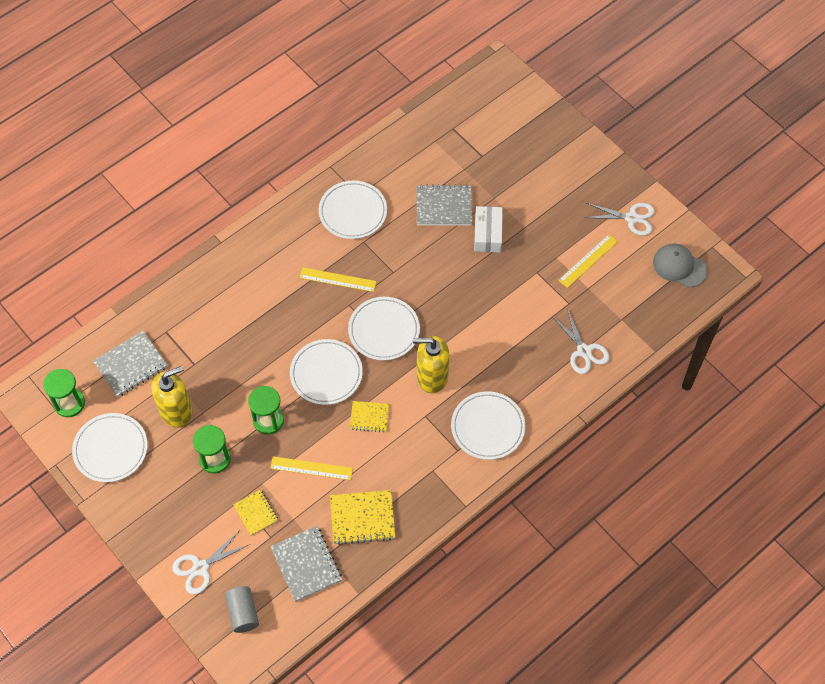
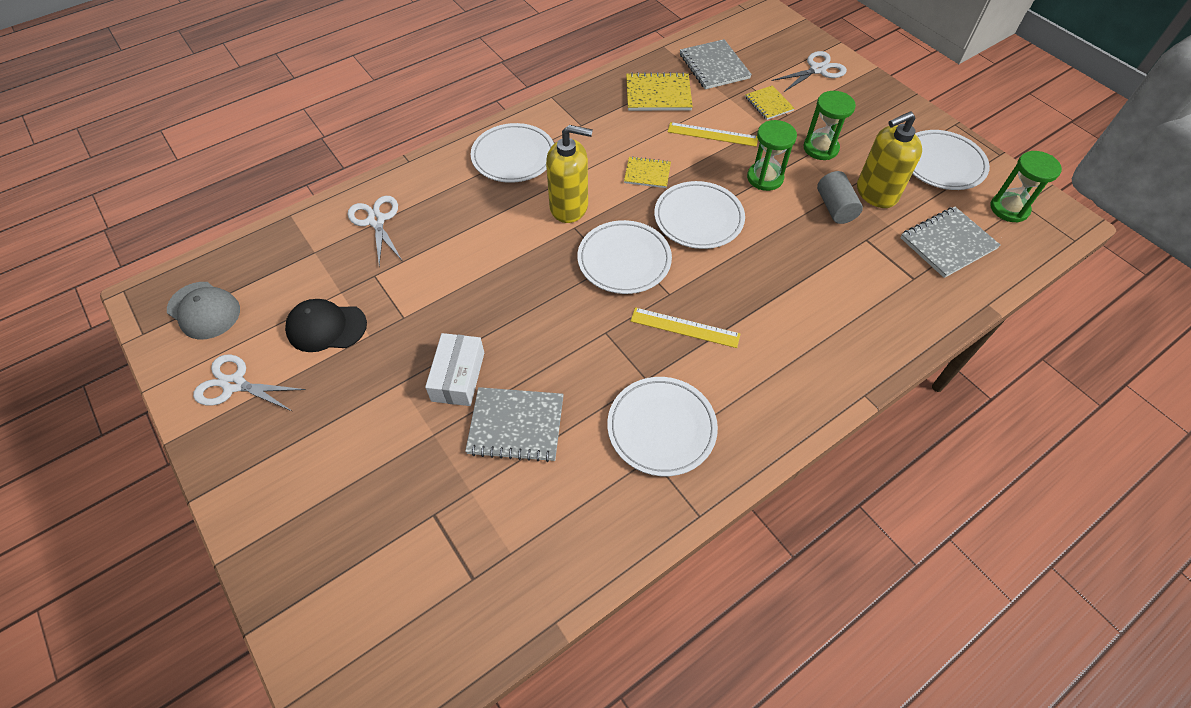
camera: 175 degrees left, 5 degrees down
(243, 613) = (771, 40): grey cylinder -> grey cylinder (835, 208)
(588, 261) = (326, 327): yellow ruler -> black cap

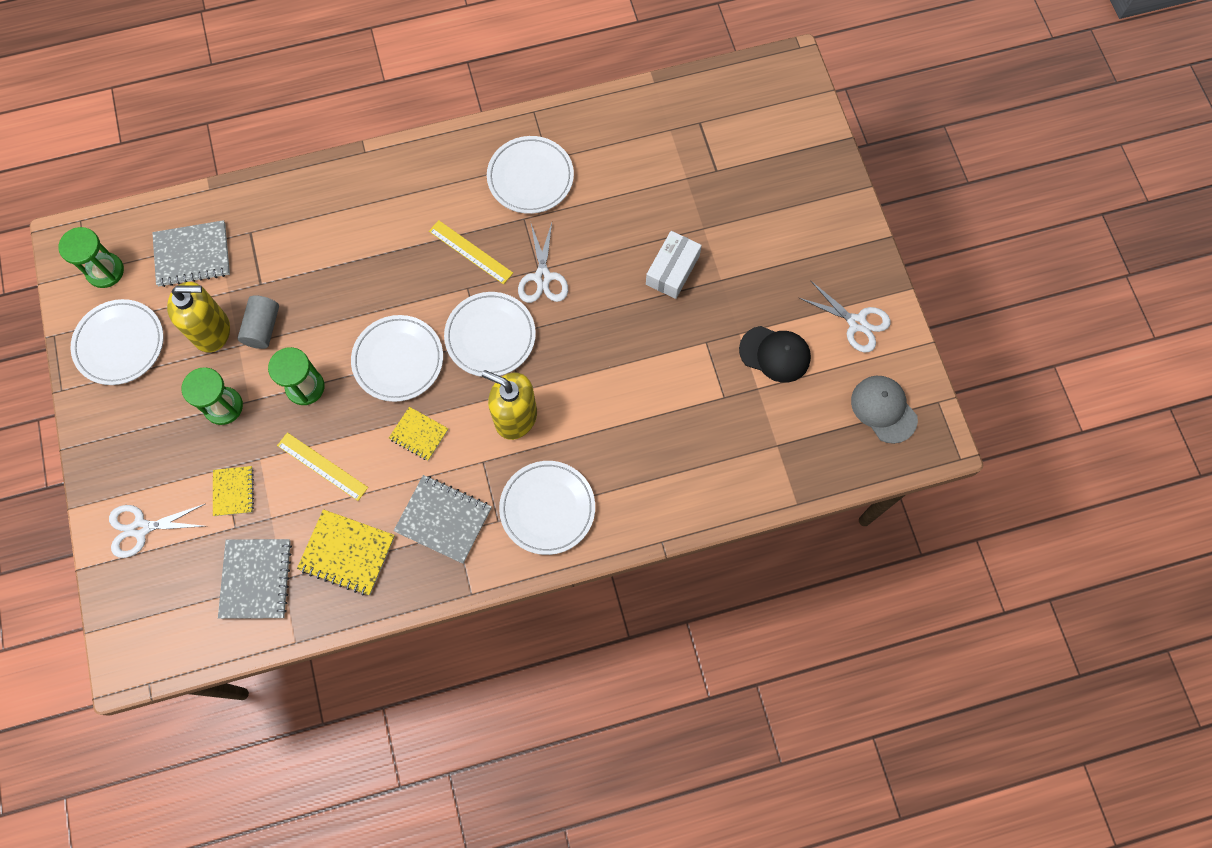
camera: 160 degrees left, 15 degrees up
(376, 221) = (710, 465): white scissors -> white scissors (542, 277)
(516, 425) = (638, 215): grey notebook -> grey notebook (443, 520)

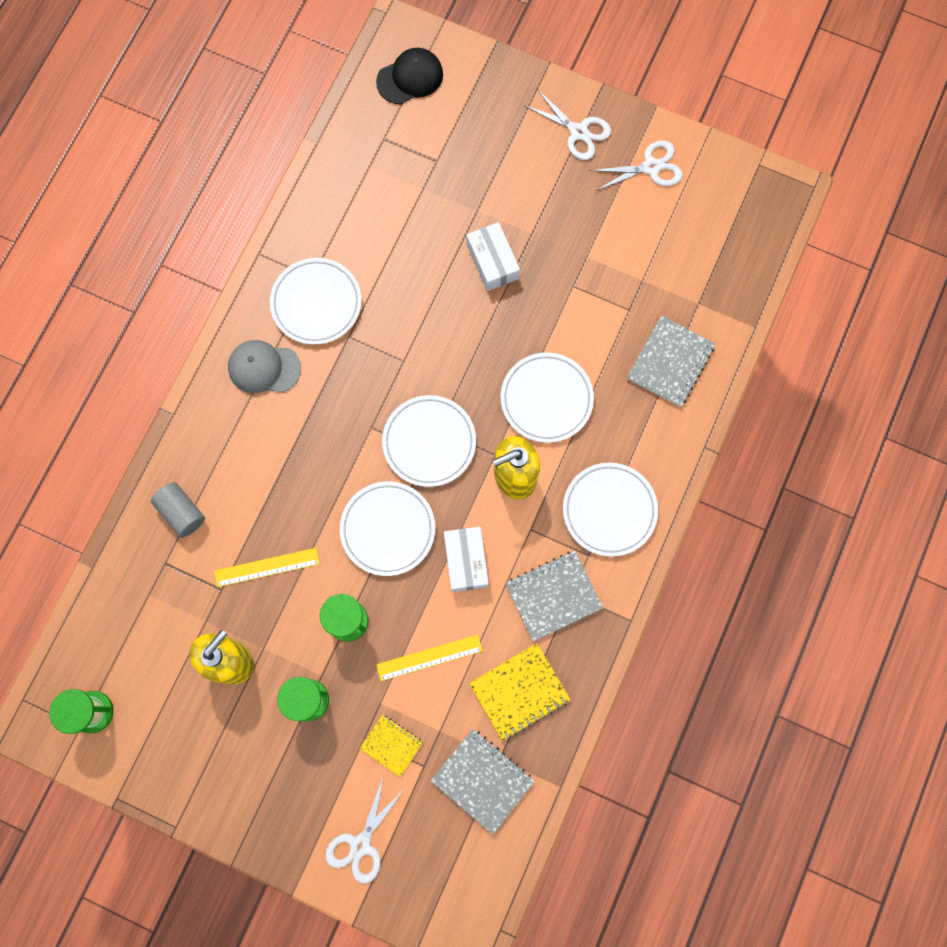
camera: 50 degrees left, 5 degrees up
(120, 344) = (175, 747): white plate -> white plate (546, 399)
(192, 255) = (143, 626): grey notebook -> grey notebook (670, 362)
(263, 328) = (264, 616): grey cylinder -> grey cylinder (181, 512)
(419, 434) = (466, 561): yellow notebook -> white box
(470, 252) = (341, 401): yellow ruler -> yellow ruler (267, 567)
(542, 277) = (413, 363): white scissors -> white scissors (578, 132)
(775, 354) = (625, 245): black cap -> black cap (410, 78)
(883, 409) = (733, 206): grey cap -> grey cap (264, 368)

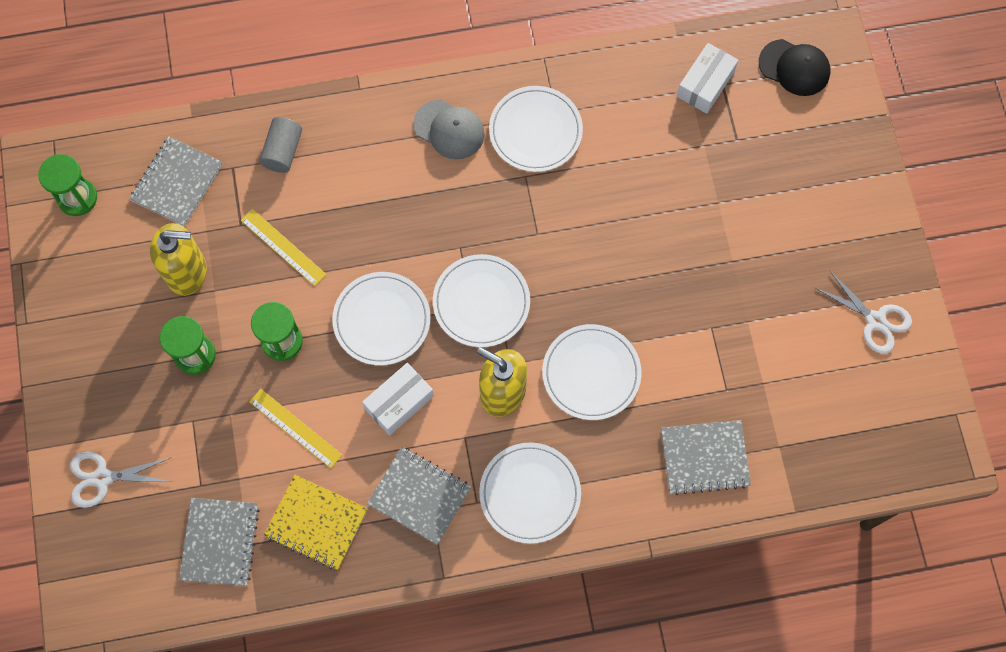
camera: 55 degrees right, 5 degrees down
(143, 618) = (177, 182): none -> grey notebook
(264, 368) = (449, 129): grey cap -> grey cap turned 150 degrees clockwise
(391, 745) = (201, 447): yellow notebook -> none
(492, 261) = (681, 246): white box -> white box (705, 84)
(578, 132) = (858, 237): white scissors -> none

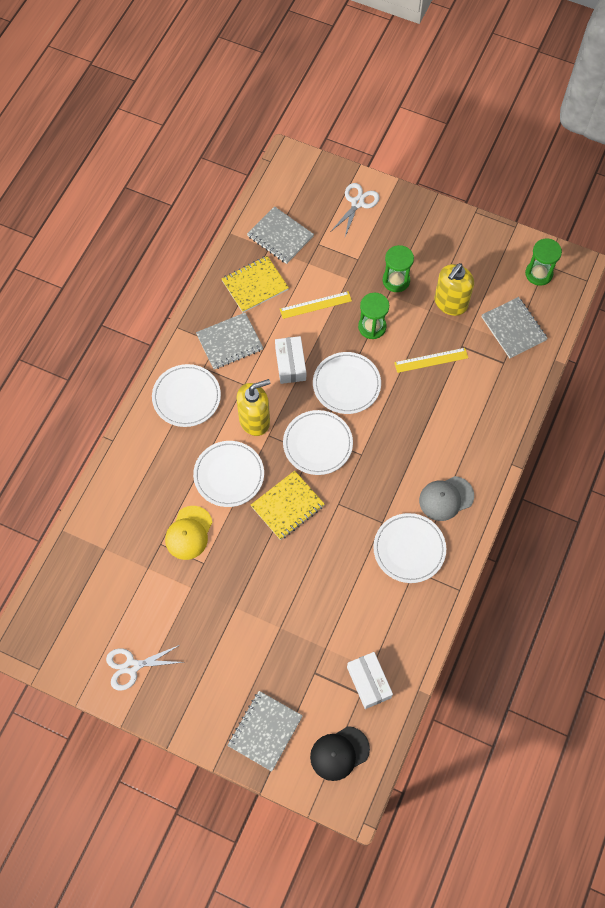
camera: 125 degrees right, 5 degrees down
(283, 151) = (496, 395): grey cylinder -> none
(580, 285) = (287, 506): none -> yellow notebook
(690, 368) = (189, 533): none -> yellow cap
(704, 457) = (132, 502): grey notebook -> grey notebook (265, 731)

